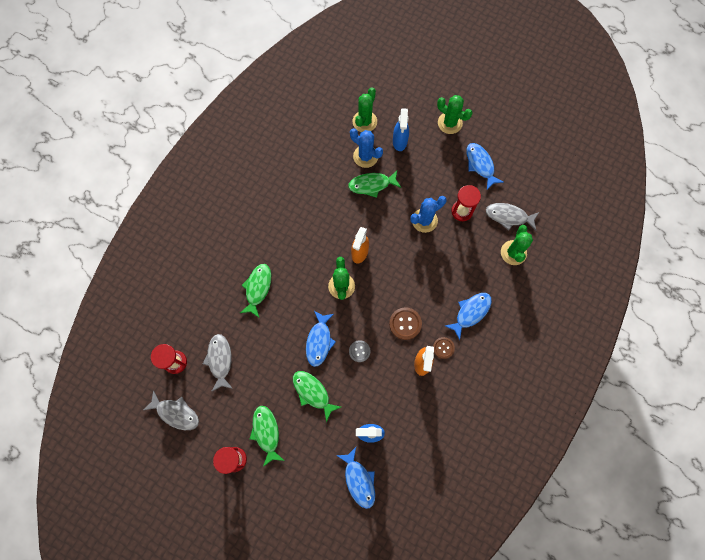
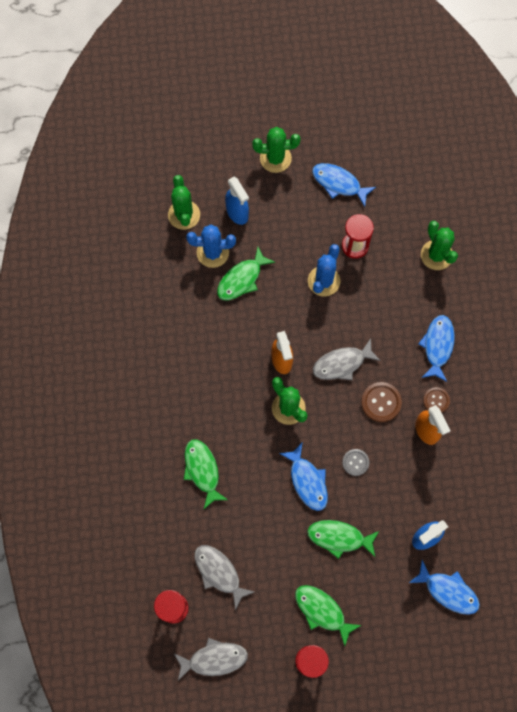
camera: 35 degrees left, 0 degrees up
(508, 216) = (405, 220): grey fish -> grey fish (342, 363)

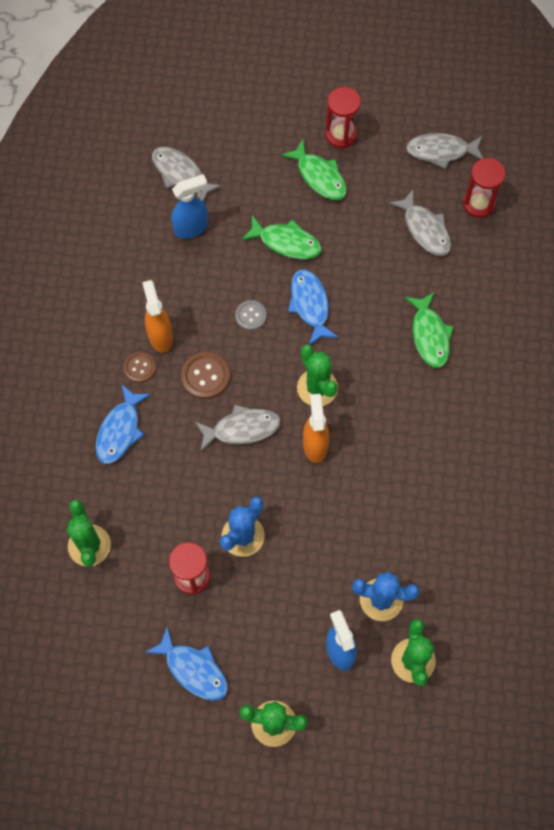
camera: 170 degrees left, 5 degrees down
(241, 279) = (348, 557): green fish -> none
(448, 591) = (180, 174): blue fish -> grey fish

